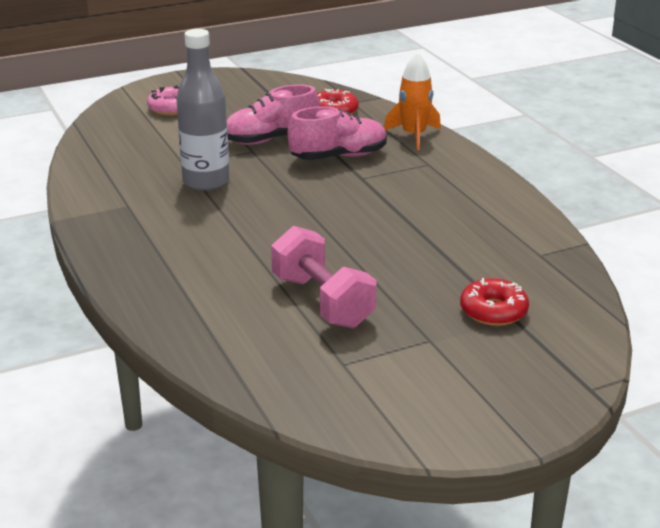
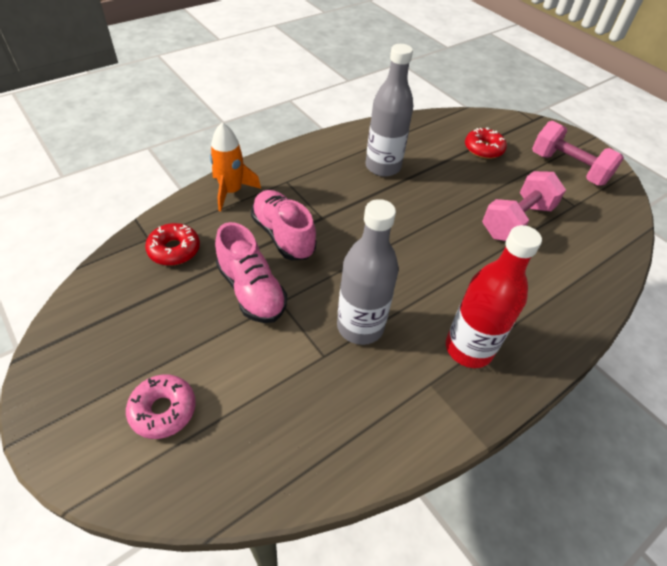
camera: 105 degrees left, 20 degrees up
(151, 229) = (468, 348): none -> red bottle
(436, 385) = (568, 168): none -> pink dumbbell
(451, 223) = (383, 167): none -> grey bottle

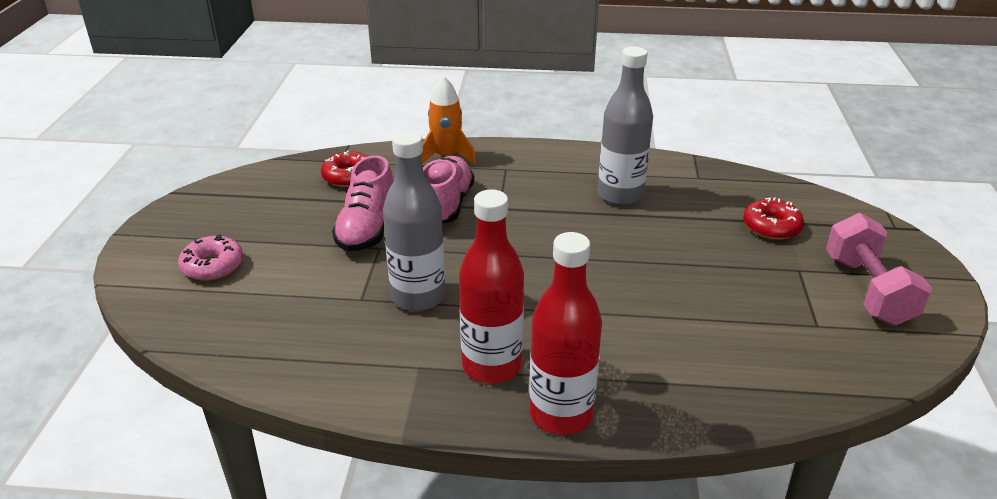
camera: 45 degrees right, 15 degrees down
(516, 221) = (710, 303): pink dumbbell -> none
(543, 355) = (561, 414): none -> red bottle

